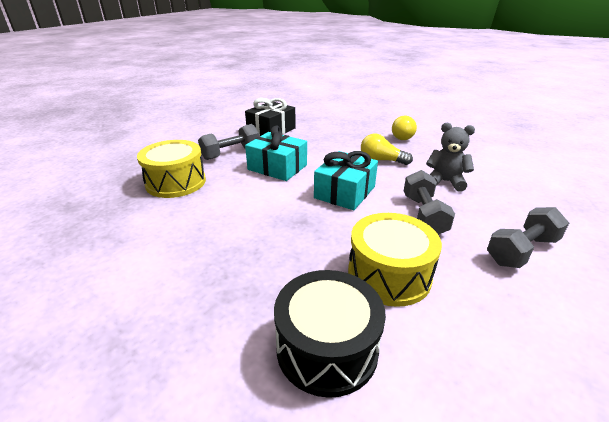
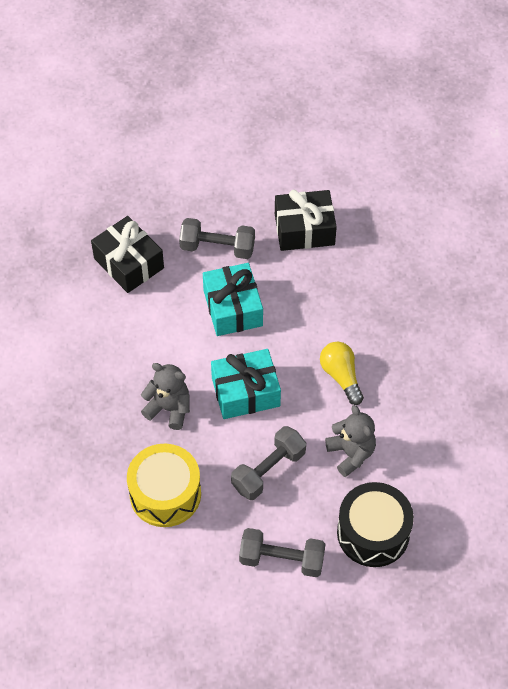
camera: 45 degrees right, 25 degrees up
(176, 182) = (129, 263): yellow drum -> black gift
(310, 227) = (169, 408): none -> grey teddy bear
(327, 348) = (71, 504): black drum -> black drum (373, 533)
(403, 136) = (429, 356): yellow light bulb -> none

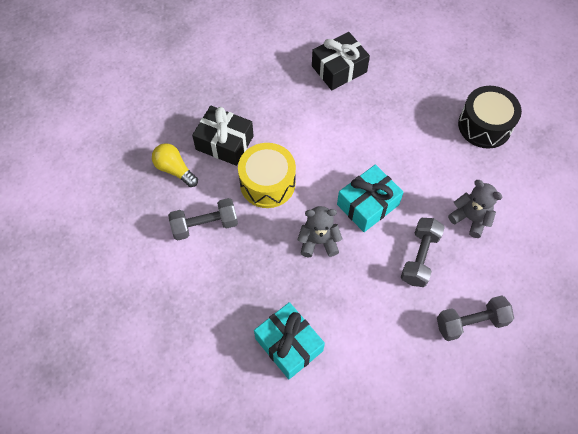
camera: 25 degrees left, 5 degrees up
(165, 494) = (354, 310): yellow drum -> yellow drum (267, 183)
(217, 247) = (284, 106): grey dumbbell -> grey dumbbell (205, 225)
(233, 308) = (321, 145): turquoise gift -> turquoise gift (289, 344)
(341, 376) = (428, 164): yellow light bulb -> yellow light bulb (175, 169)
(373, 533) = (522, 271): black drum -> black drum (484, 126)

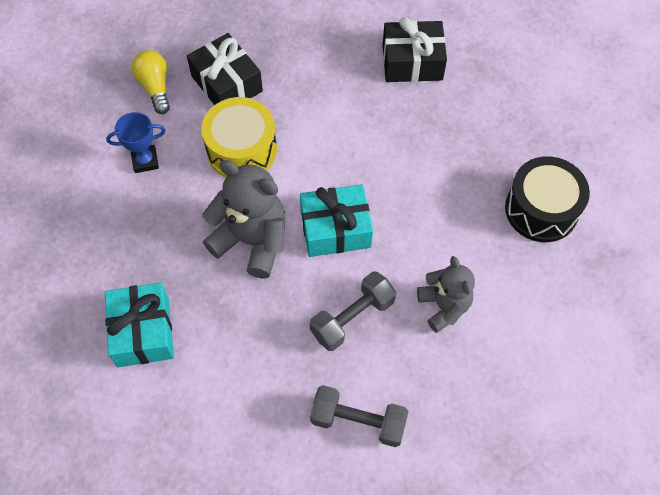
camera: 30 degrees right, 0 degrees up
(205, 225) = (145, 161): grey dumbbell -> blue trophy
(318, 241) = (252, 240): grey teddy bear -> grey teddy bear, size x1.56

